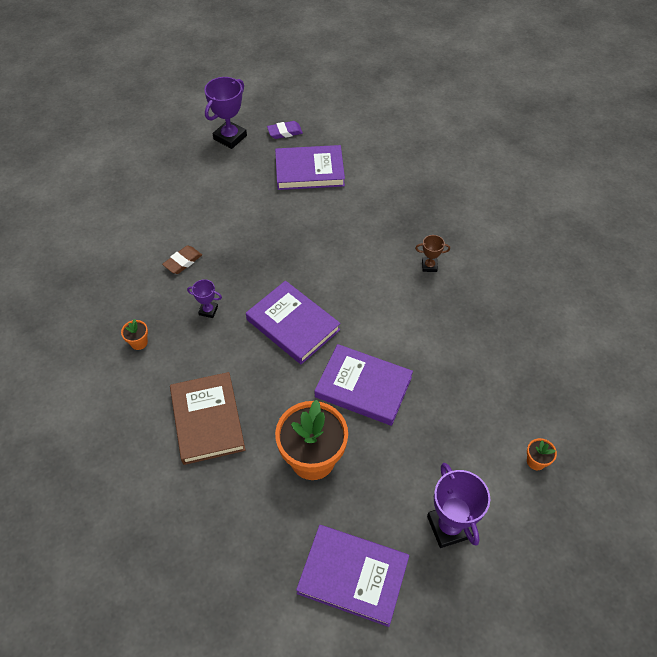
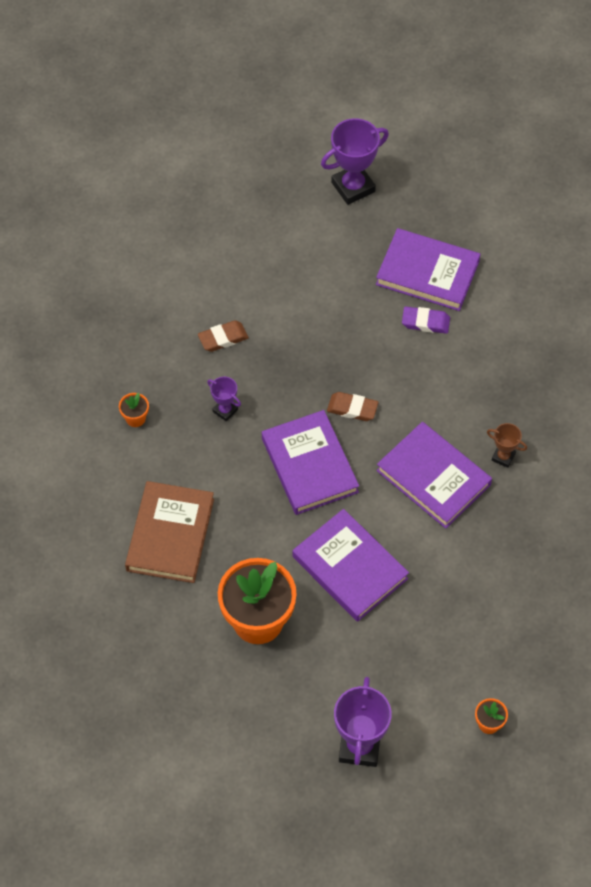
camera: 25 degrees right, 5 degrees up
(285, 132) = (424, 204): purple eraser -> purple eraser (425, 322)
(304, 274) = (352, 408): none -> brown eraser
(353, 576) = (240, 749): purple book -> purple book (433, 477)

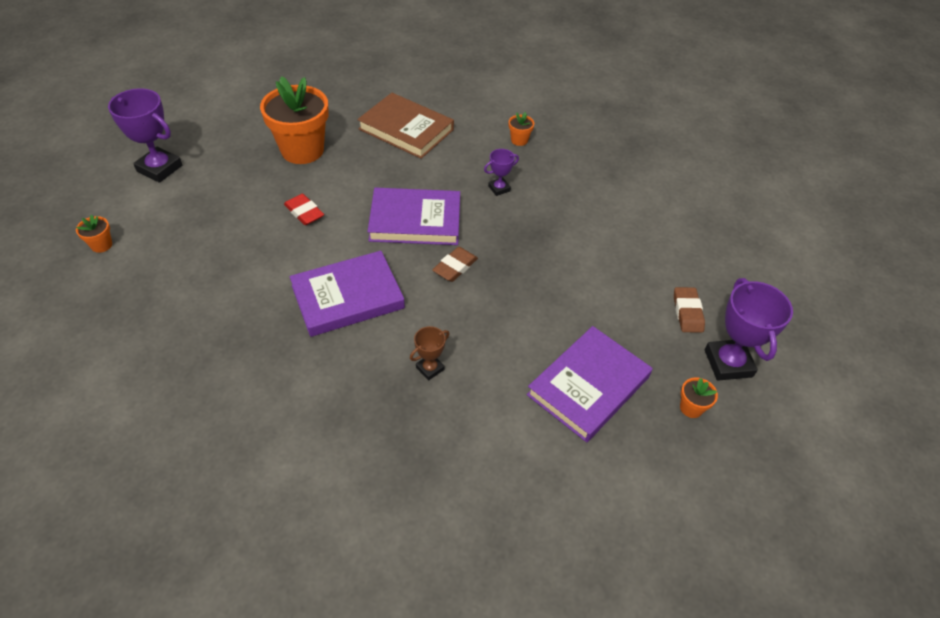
camera: 110 degrees right, 10 degrees down
(223, 338) = (573, 209): brown eraser -> brown eraser (687, 312)
(350, 568) = (304, 212): purple book -> red eraser
(411, 203) = (691, 408): none -> orange flower pot
(425, 322) = (525, 359): purple eraser -> none
(503, 457) = (332, 360): brown trophy -> brown trophy (430, 368)

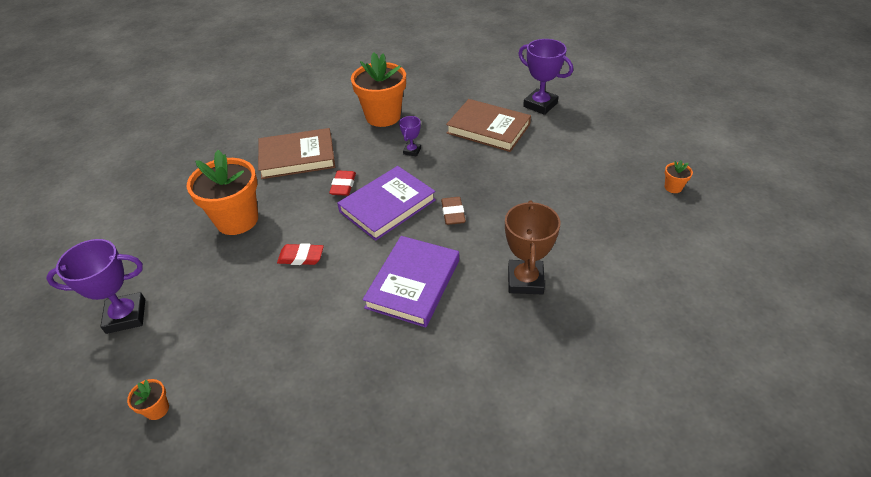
camera: 40 degrees left, 5 degrees down
(406, 178) = (343, 185): none -> red eraser
(430, 368) = (525, 280): brown trophy -> brown trophy, size x1.90
(519, 140) = (383, 116): orange flower pot -> orange flower pot, size x2.42
(588, 386) = (616, 217): purple book -> none
(595, 216) = (488, 128): none -> brown book
(687, 312) = (604, 143): brown eraser -> none
(728, 363) = (656, 153): purple trophy -> purple trophy (540, 105)

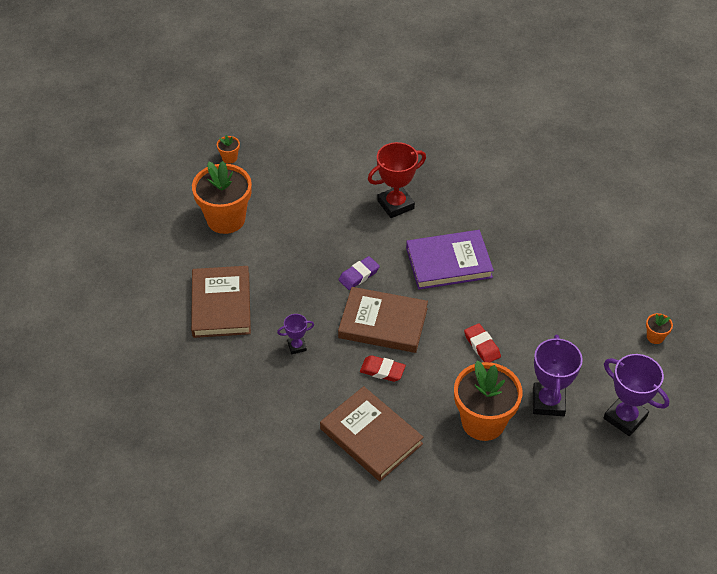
camera: 125 degrees left, 5 degrees up
(343, 185) = (382, 370): red eraser -> red eraser turned 45 degrees clockwise
(383, 116) = (255, 404): orange flower pot -> orange flower pot (226, 219)
(387, 206) = (383, 323): purple book -> brown book
(453, 213) = (359, 275): brown eraser -> purple eraser
(525, 280) = (395, 205): brown trophy -> red trophy
(540, 105) = (153, 282): purple trophy -> purple trophy (548, 402)

